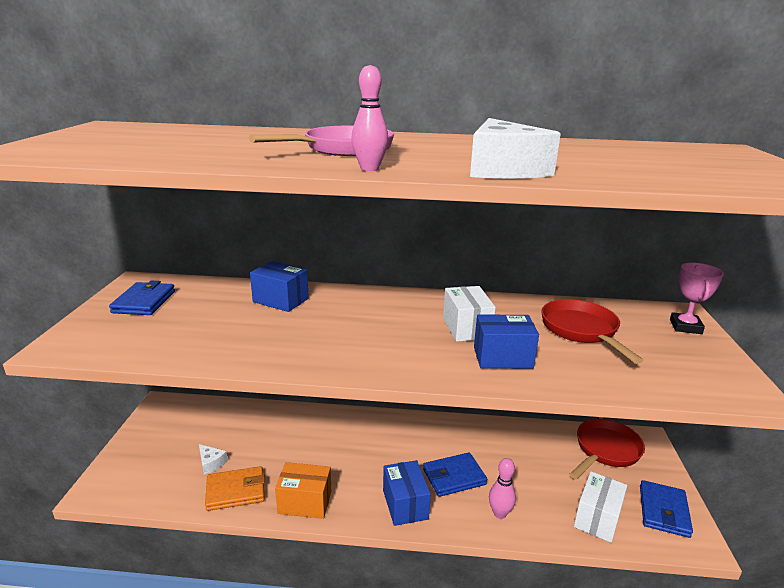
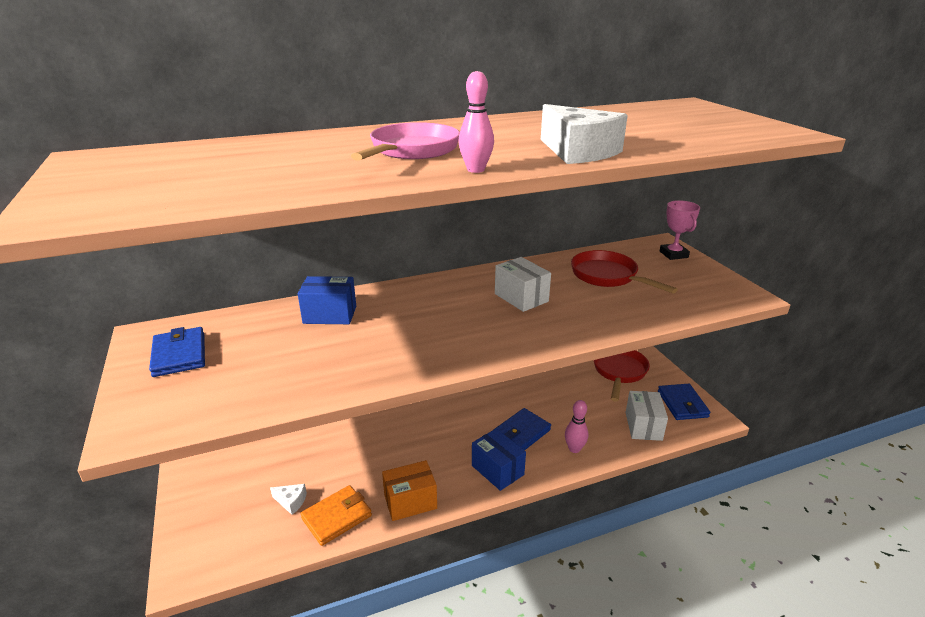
camera: 25 degrees left, 5 degrees up
(502, 357) = (570, 315): blue box -> none

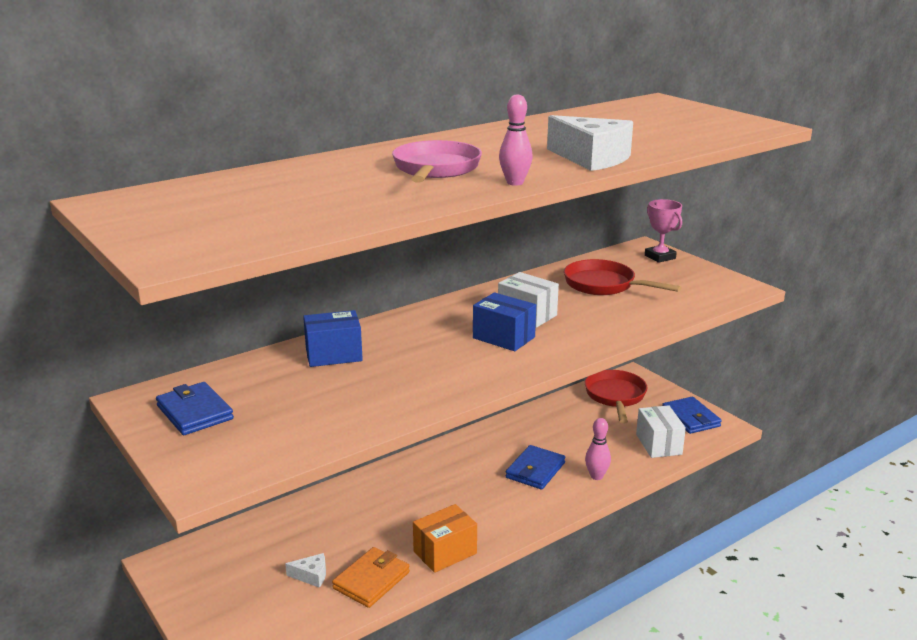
camera: 15 degrees left, 5 degrees down
(497, 470) = (524, 508): blue box -> blue box (503, 338)

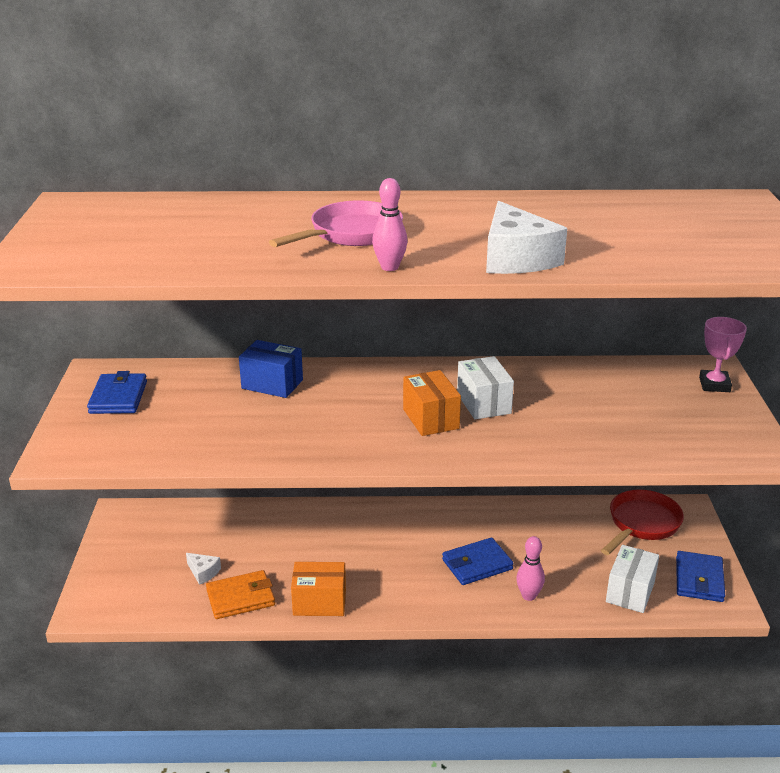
camera: 35 degrees right, 5 degrees up
(503, 338) = (430, 419): blue box -> orange box
(604, 285) = (605, 397): red pan -> none

